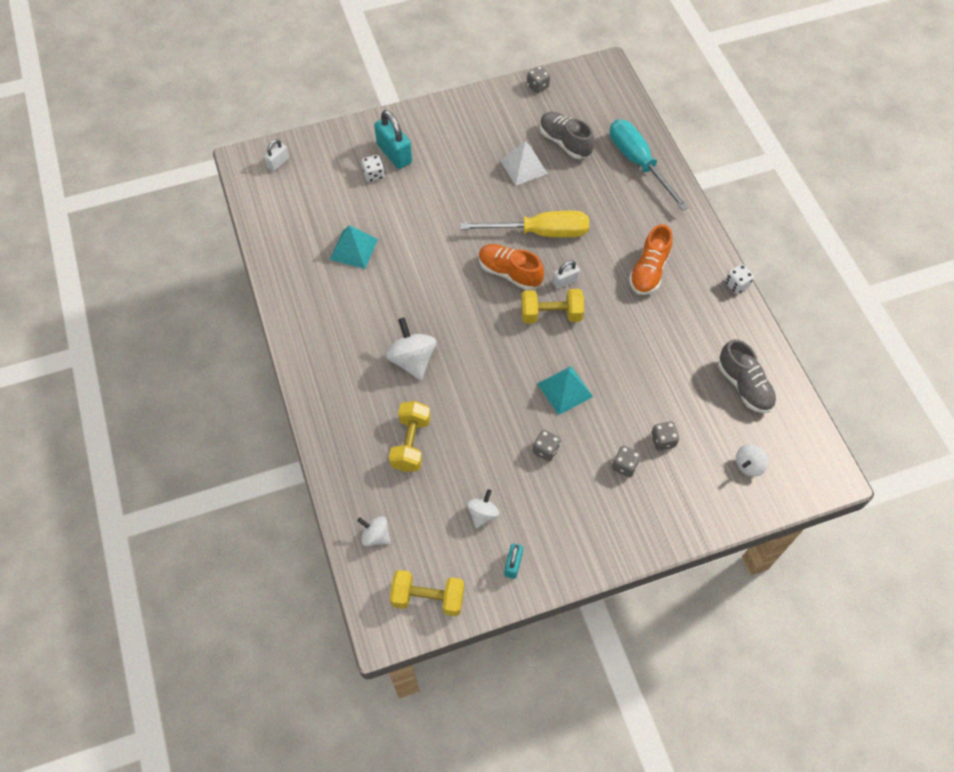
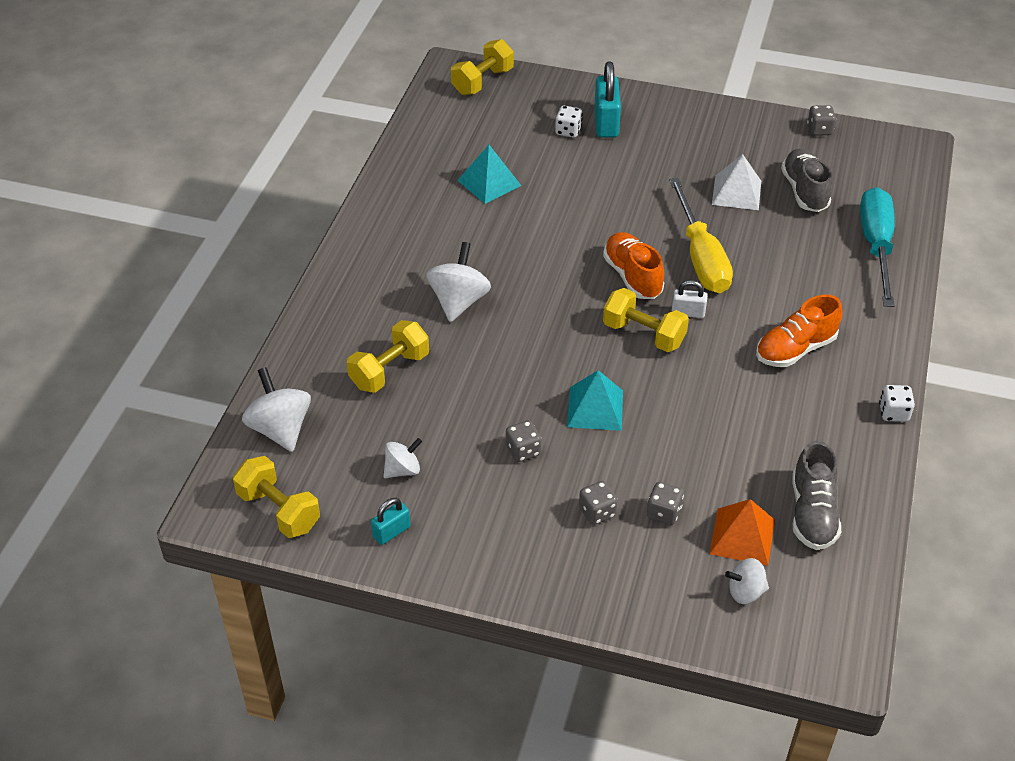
camera: 35 degrees right, 15 degrees down
(278, 163) = (482, 81): white padlock -> yellow dumbbell
(375, 536) = (280, 429): white spinning top -> white spinning top, size x1.68
(540, 232) = (700, 257): yellow screwdriver -> yellow screwdriver turned 45 degrees clockwise
(718, 428) = (742, 536): none -> orange pyramid

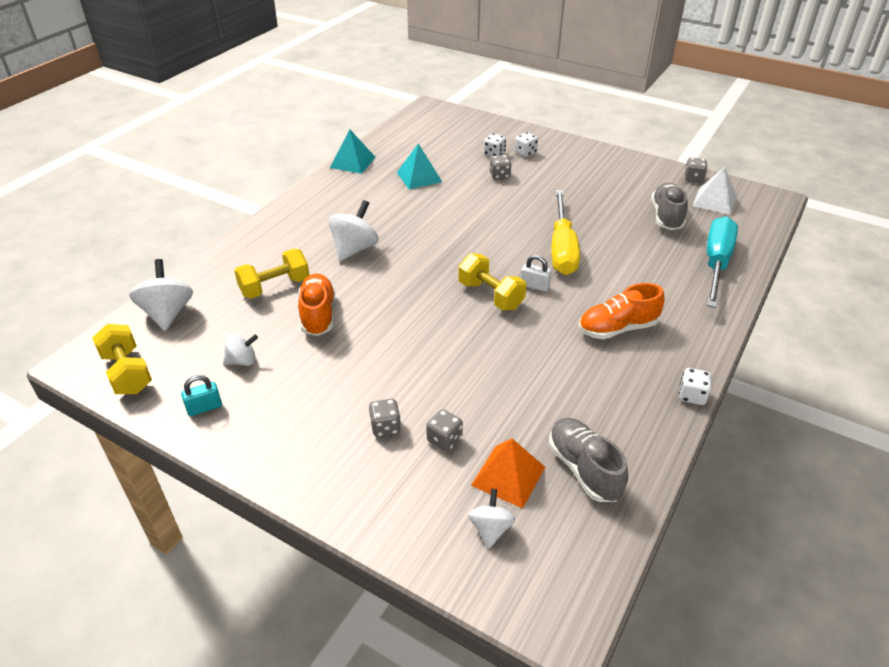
camera: 15 degrees right, 5 degrees down
(482, 81) = (446, 118): yellow dumbbell -> none
(523, 451) = (347, 365): grey dice -> grey dice (500, 175)
(595, 408) = (424, 343): turquoise pyramid -> turquoise pyramid (353, 162)
(606, 123) = (525, 153): turquoise padlock -> white dice
(632, 277) = (500, 253): orange shoe -> orange shoe (318, 314)
(736, 192) = (609, 209): white pyramid -> white pyramid (714, 201)
(745, 592) = (490, 529): white spinning top -> white spinning top turned 90 degrees clockwise
(812, 513) = (584, 469): grey shoe -> grey shoe turned 135 degrees clockwise

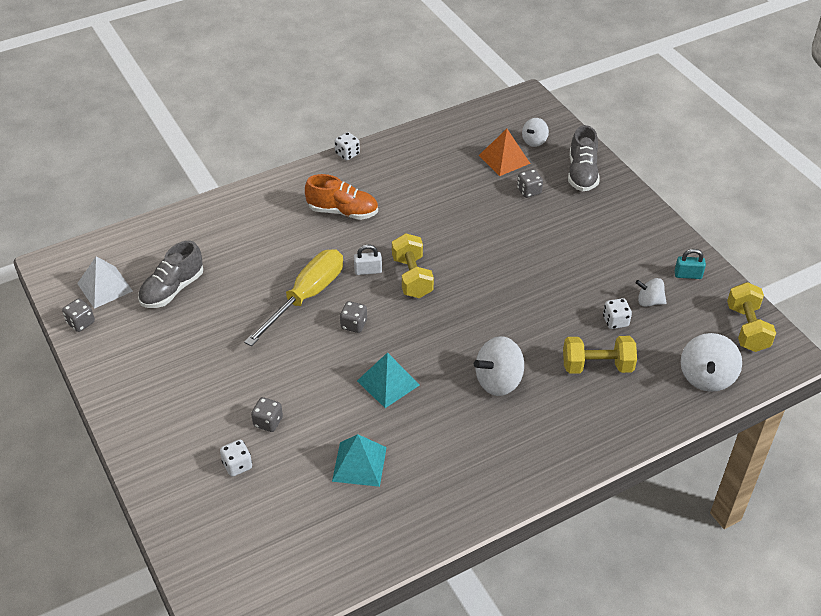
camera: 150 degrees left, 5 degrees up
(318, 314) = (570, 319): orange shoe -> none
(353, 162) = (420, 535): turquoise pyramid -> turquoise pyramid (388, 383)
(385, 427) = (563, 213): grey dice -> grey dice (354, 324)
(525, 153) = (200, 449): white dice -> white dice (615, 321)
(534, 286) = (368, 271): white padlock -> white padlock turned 60 degrees counterclockwise
(584, 469) = (457, 146): grey shoe -> grey shoe (582, 173)
(716, 263) = (199, 228): turquoise screwdriver -> none

